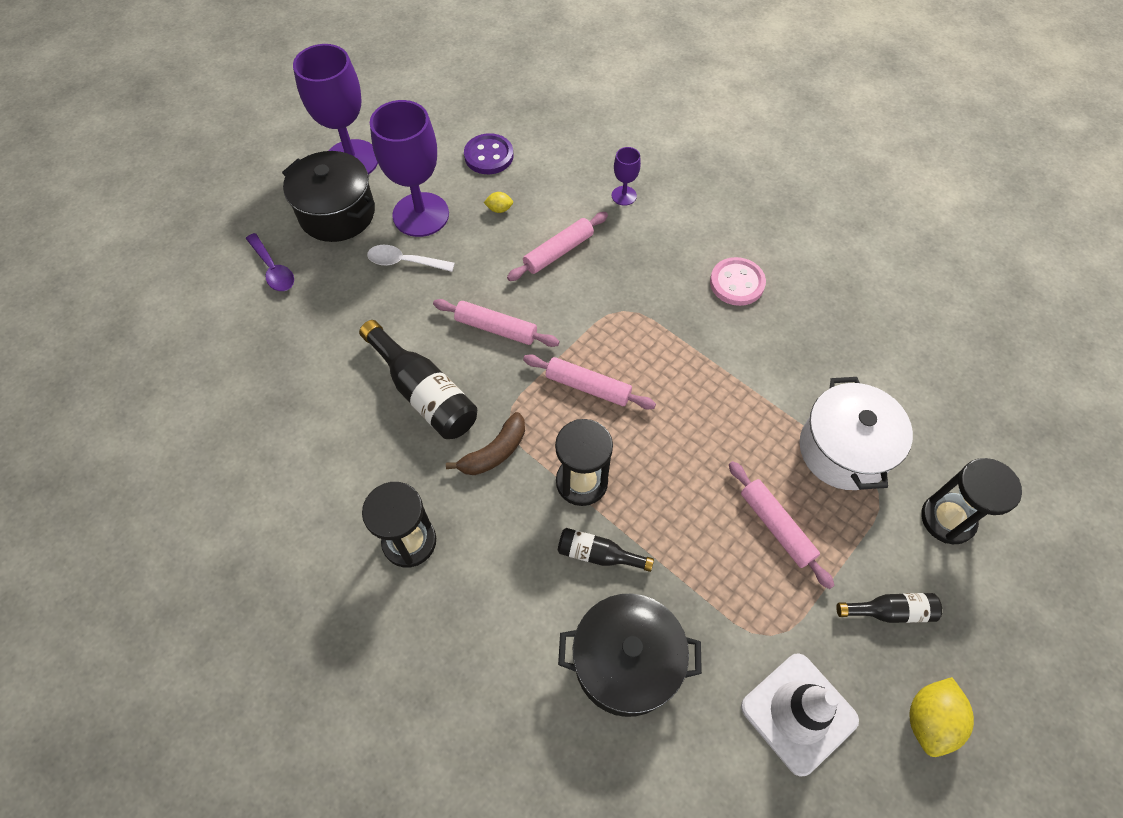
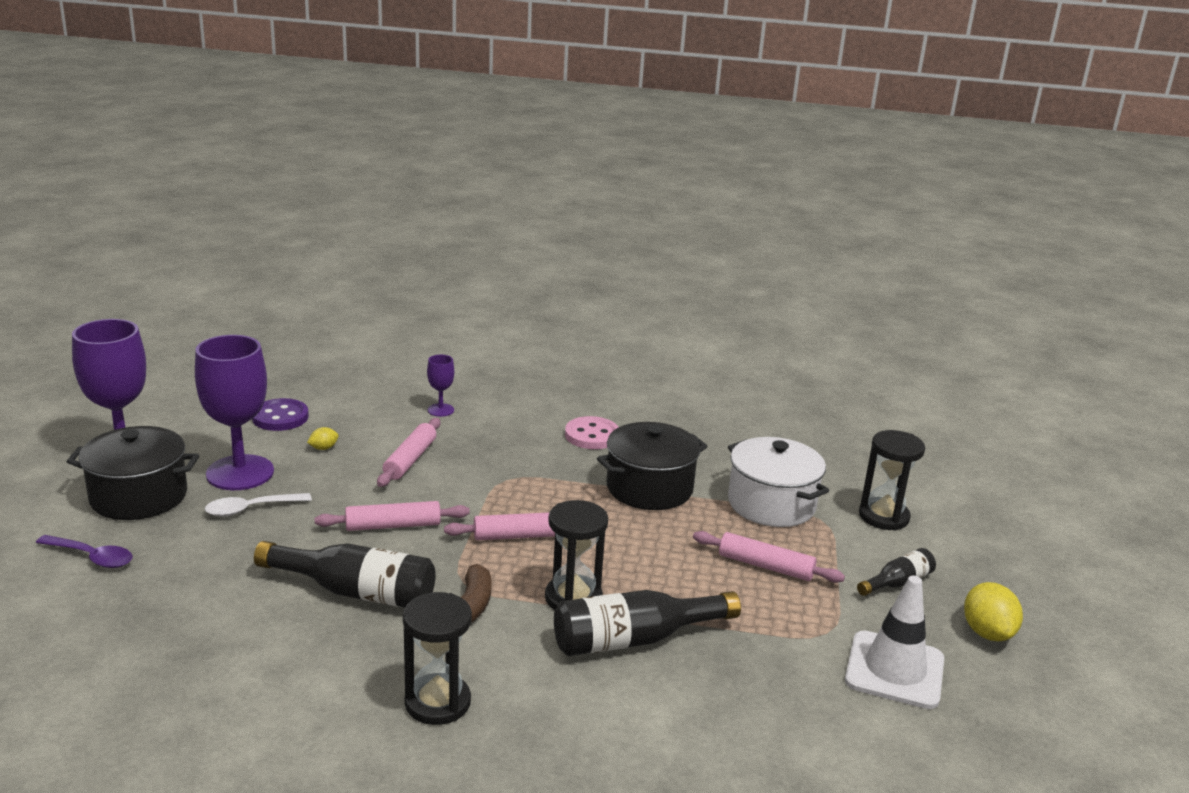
camera: 35 degrees left, 35 degrees down
(598, 554) = (634, 639): black bottle -> black bottle, size x1.81
(626, 662) = (727, 699): black pot -> black pot (649, 488)

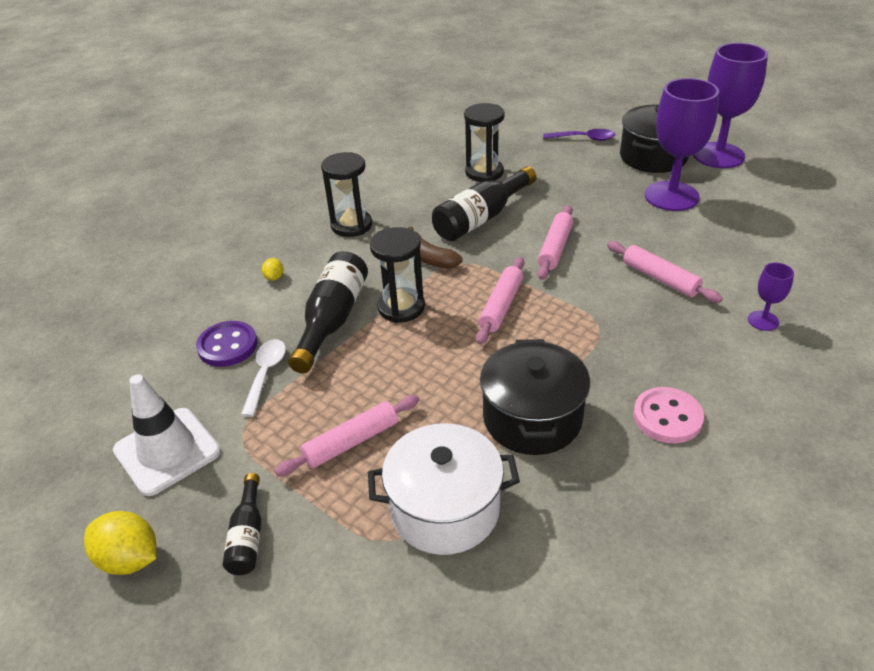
camera: 125 degrees right, 15 degrees up
(92, 557) = (584, 139): purple spoon -> purple spoon turned 135 degrees counterclockwise
(251, 509) = (613, 194): white spoon -> white spoon (266, 374)
(280, 417) = (769, 226): purple button -> purple button (227, 346)
(323, 448) = (700, 238): yellow lemon -> yellow lemon (274, 277)
(883, 516) = (352, 613): black hourglass -> black hourglass (484, 172)

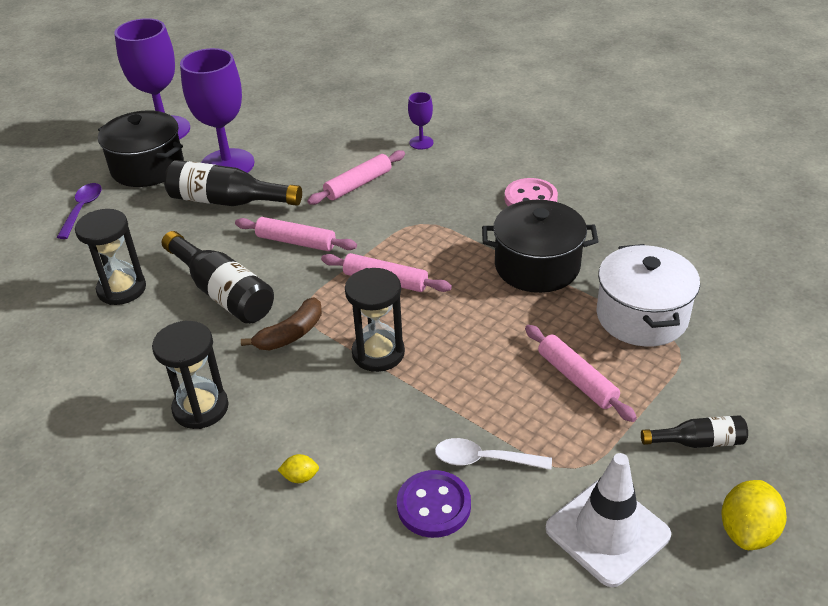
camera: 90 degrees left, 0 degrees up
(332, 320) = (394, 410): black bottle -> black bottle (227, 201)

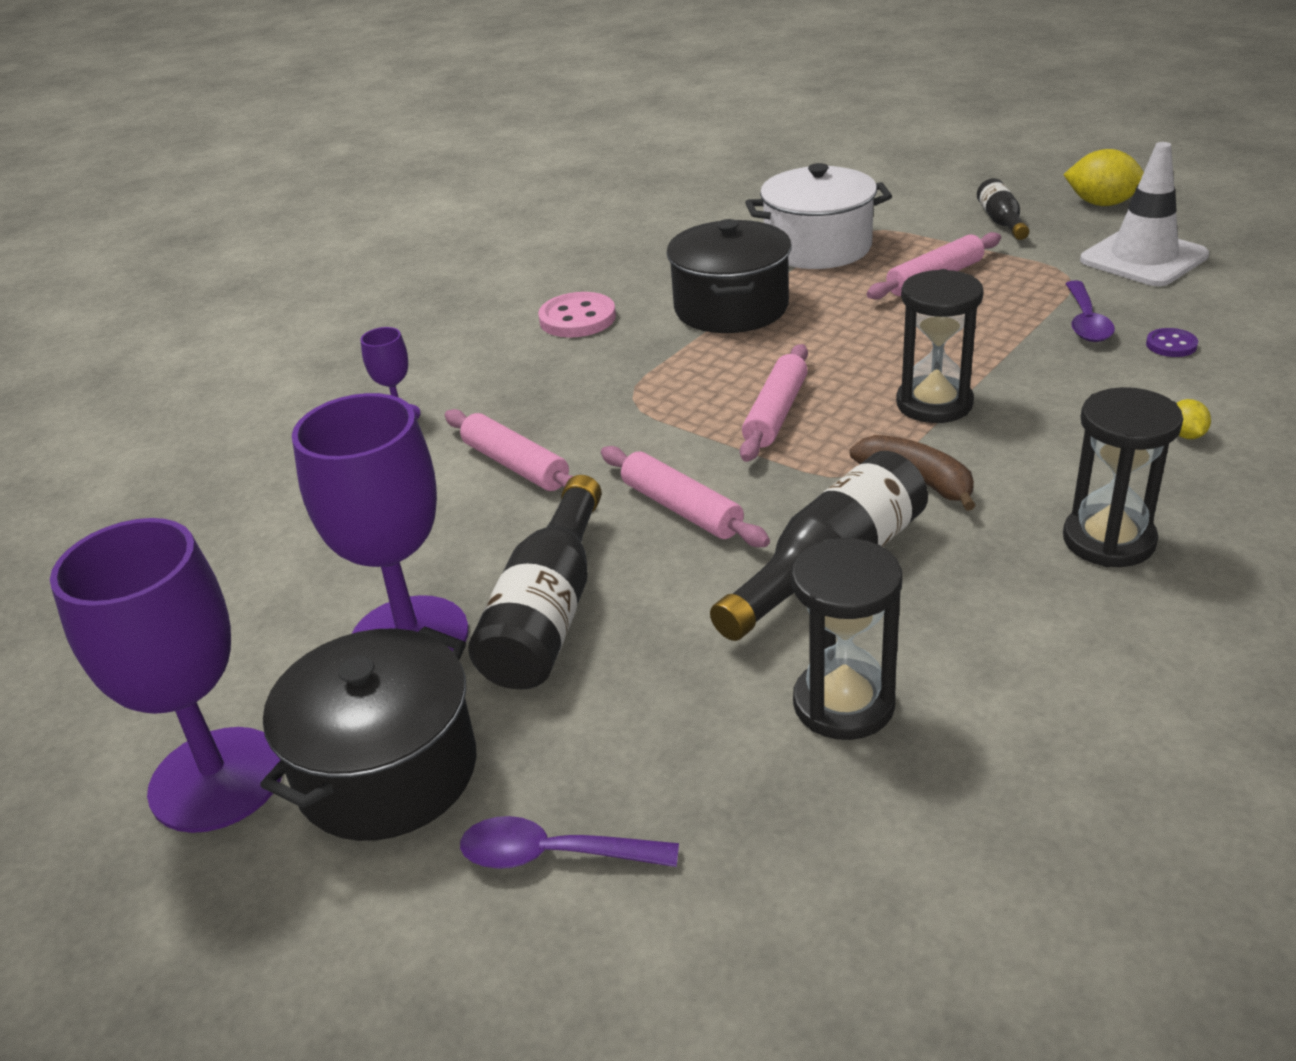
camera: 90 degrees left, 5 degrees down
(296, 242) = (681, 509): pink rolling pin -> pink rolling pin turned 60 degrees counterclockwise
(434, 506) = (1171, 345): purple button -> purple button, size x0.56
(484, 460) = (1086, 322): white spoon -> purple spoon

